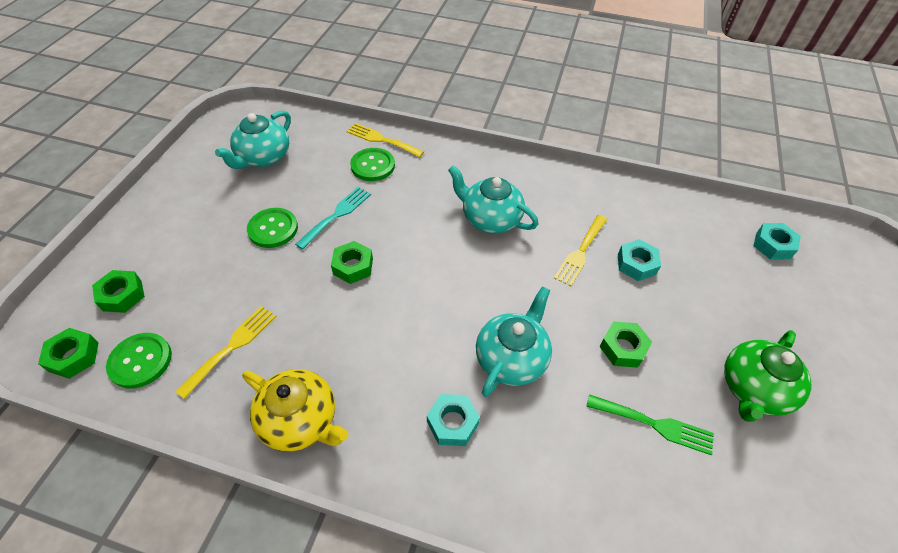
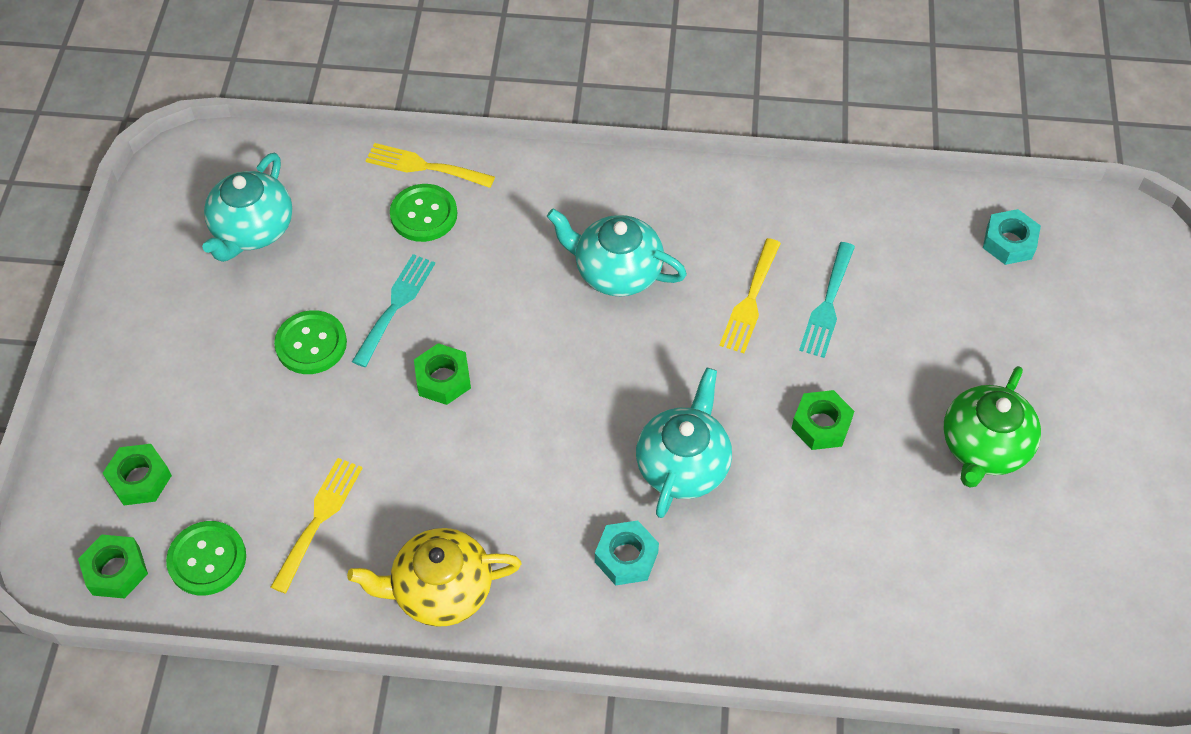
camera: 10 degrees left, 5 degrees up
(301, 420) = (440, 590): yellow teapot -> yellow teapot turned 150 degrees clockwise
(636, 264) = (827, 304): turquoise nut -> turquoise fork
(655, 424) = (868, 512): green fork -> none

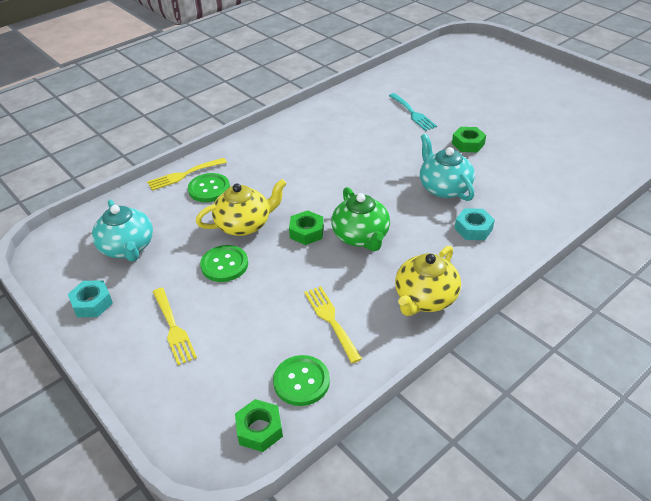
camera: 45 degrees left, 15 degrees down
(140, 479) = (213, 382): green nut -> none
(395, 305) = (244, 224): turquoise fork -> yellow teapot
(616, 271) = (322, 153): turquoise teapot -> none
(750, 300) = (385, 129): yellow fork -> yellow fork (173, 328)
(983, 447) = (524, 114): green teapot -> green teapot (361, 237)
(1009, 242) = (439, 64): turquoise nut -> turquoise nut (92, 303)

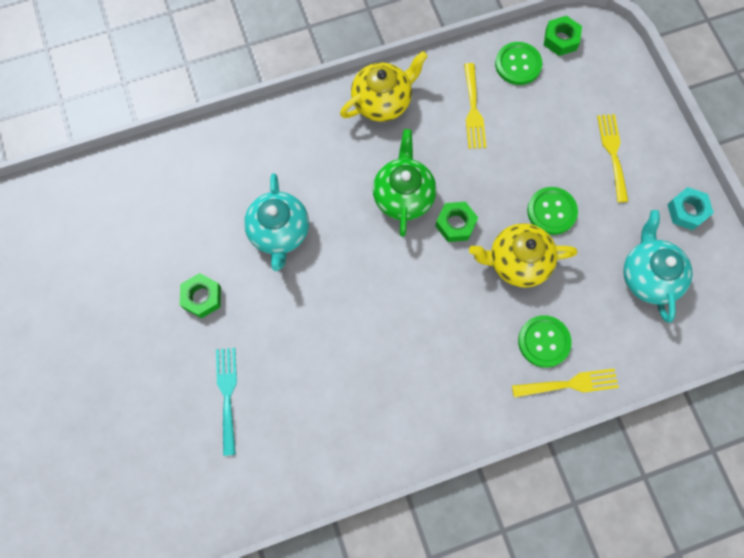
camera: 160 degrees left, 30 degrees up
(473, 229) = (288, 162): turquoise nut -> none

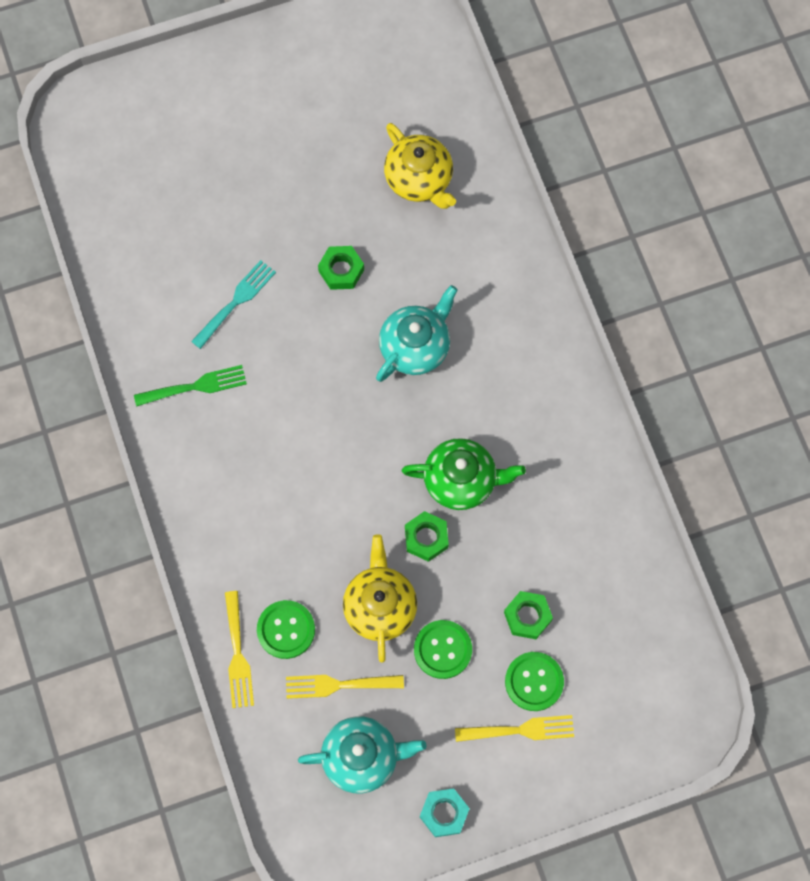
camera: 90 degrees right, 0 degrees up
(227, 395) = (236, 301): turquoise fork -> turquoise fork turned 45 degrees counterclockwise
(279, 232) = (416, 346): turquoise teapot -> turquoise teapot turned 135 degrees clockwise
(312, 431) = (196, 386): none -> green fork
(382, 101) = (584, 458): yellow teapot -> yellow teapot (419, 179)
(473, 110) = (575, 564): yellow fork -> yellow fork (338, 685)
(518, 64) = (641, 622): green button -> green button (534, 681)
(561, 39) = (680, 678): green nut -> green nut (527, 616)

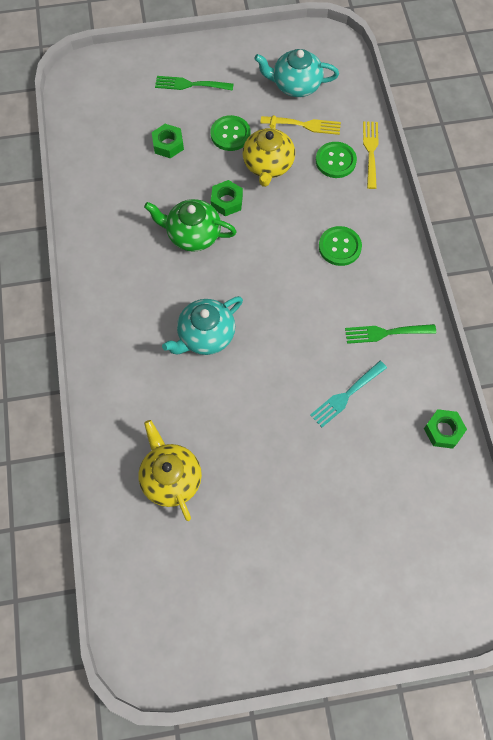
camera: 170 degrees left, 5 degrees down
(341, 270) = (254, 407): green nut -> green nut (443, 431)
(444, 813) = (249, 50): turquoise nut -> none
(520, 730) = (190, 84): yellow fork -> green fork
(534, 681) = (174, 108): green button -> green button (339, 247)

